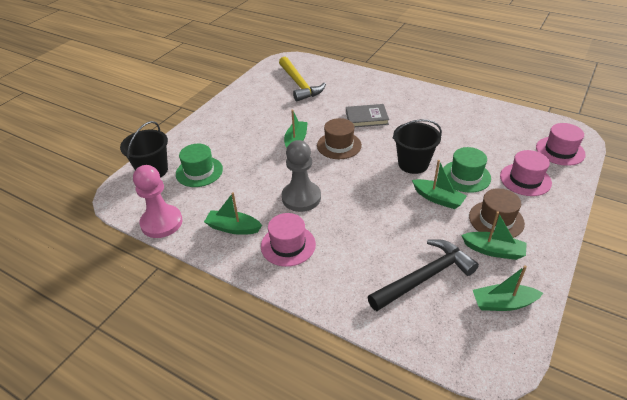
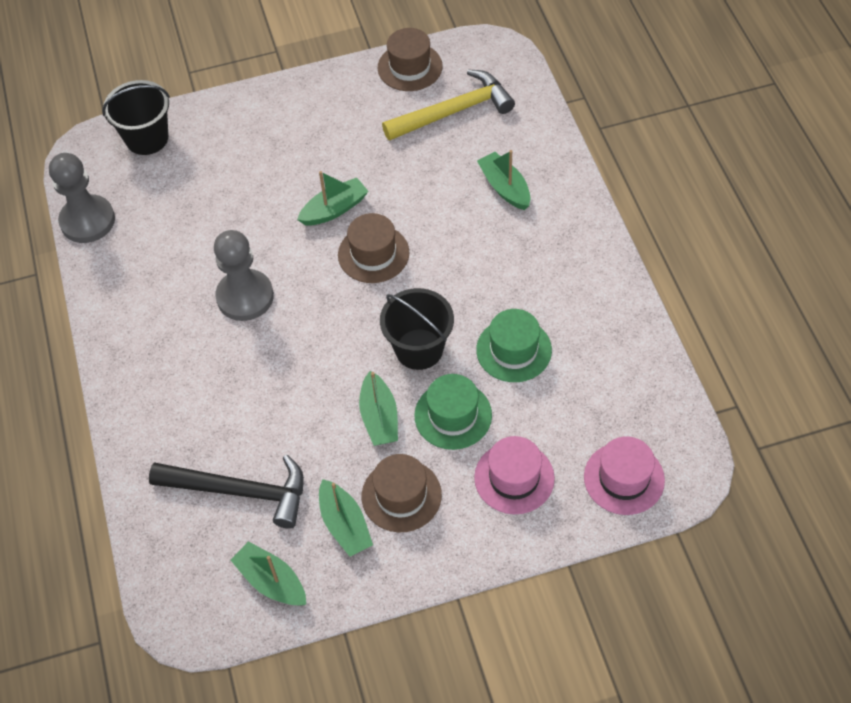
camera: 45 degrees right, 15 degrees up
(161, 223) = (87, 221): pink pawn -> grey pawn
(199, 171) = (188, 176): green hat -> green hat (514, 350)
(233, 228) = (141, 282): green boat -> green boat (505, 187)
(258, 81) = (410, 67): none -> brown hat
(288, 245) = (165, 346): pink hat -> none
(299, 84) = (453, 111): yellow hammer -> yellow hammer turned 135 degrees counterclockwise
(366, 118) = (461, 235): grey book -> none

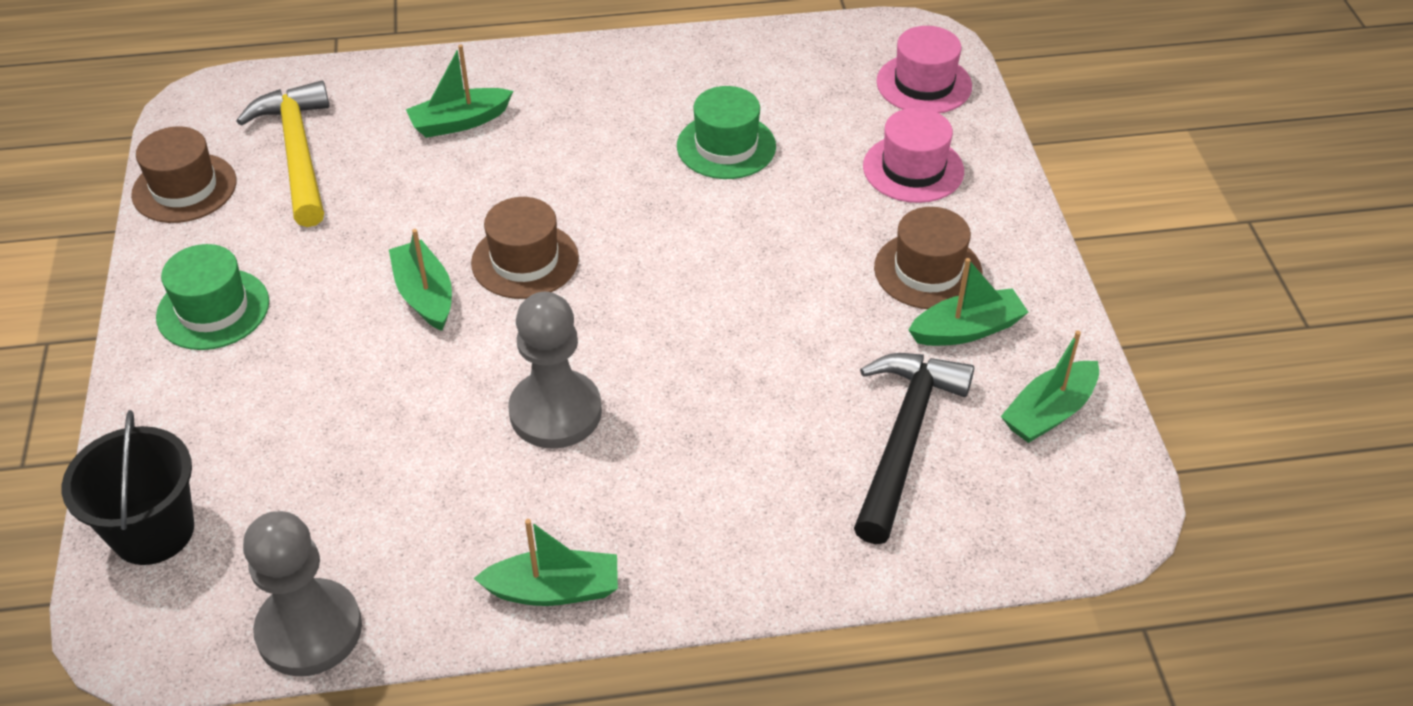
camera: 85 degrees left, 10 degrees down
(379, 417) = (804, 280): green boat -> green boat (554, 590)
(419, 349) = (703, 231): black bucket -> none
(453, 415) = (814, 211): green hat -> green hat (213, 309)

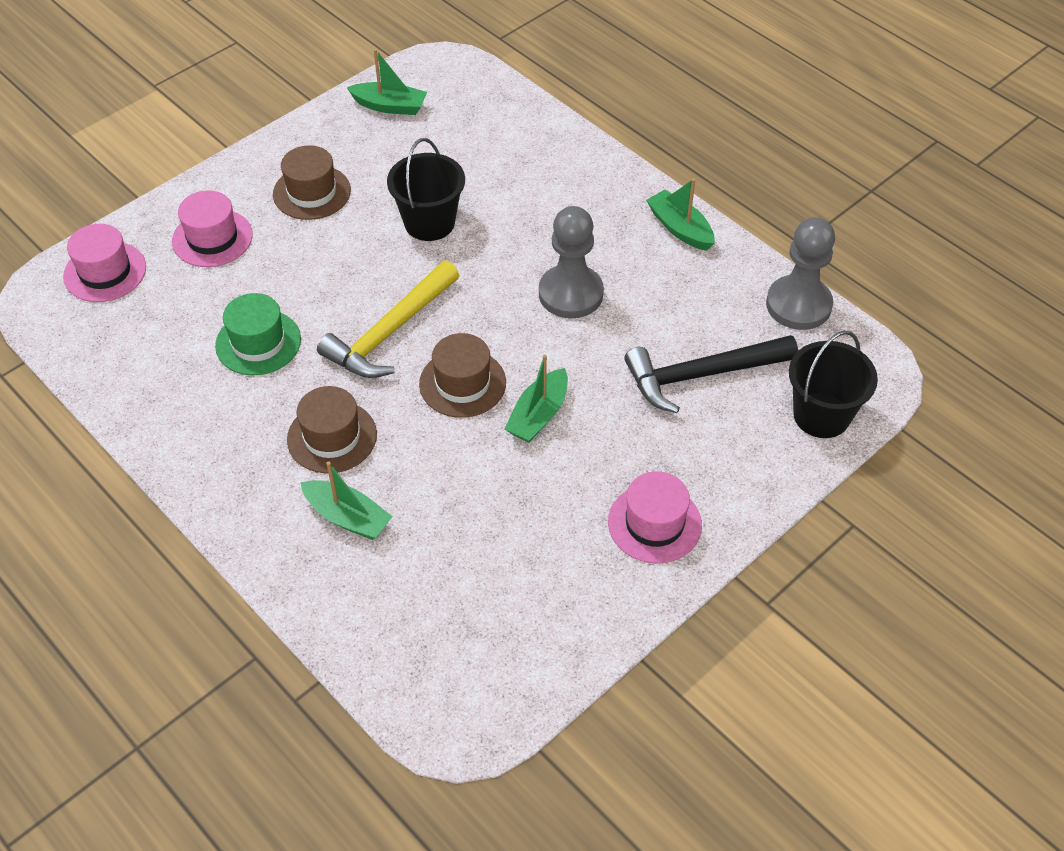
camera: 125 degrees left, 5 degrees up
(184, 188) = (565, 646): brown hat -> brown hat (332, 437)
(213, 309) = (654, 523): green hat -> pink hat
(297, 153) = (466, 600): yellow hammer -> yellow hammer (390, 332)
(787, 346) = (429, 223): none -> black bucket
(903, 439) = (458, 149): black hammer -> black hammer (702, 375)
(966, 329) = (351, 158): green boat -> none

